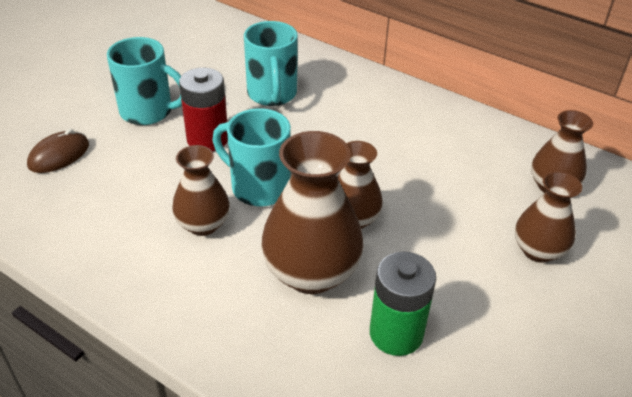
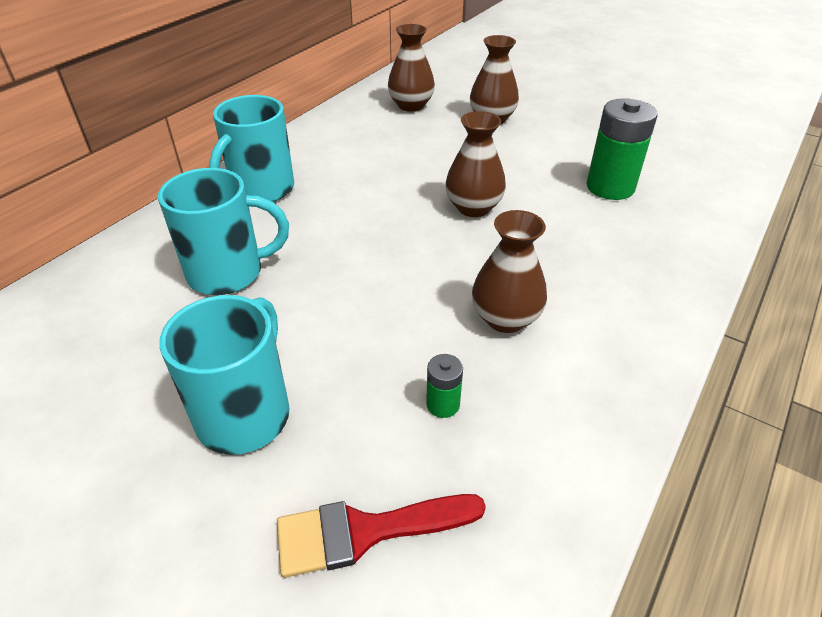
camera: 90 degrees left, 0 degrees up
(59, 155) = (365, 532): brown mouse -> red brush
(131, 187) = (443, 404): none -> green battery
(207, 139) = (329, 331): red battery -> none
(258, 187) = (430, 275): turquoise mug -> turquoise mug (261, 190)
(311, 272) = (556, 233): brown vase -> none

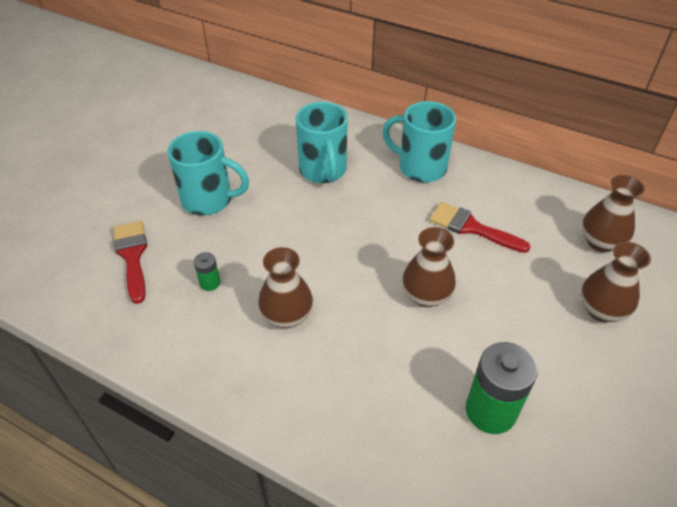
camera: 85 degrees right, 5 degrees up
(376, 168) = (471, 227): none -> red brush

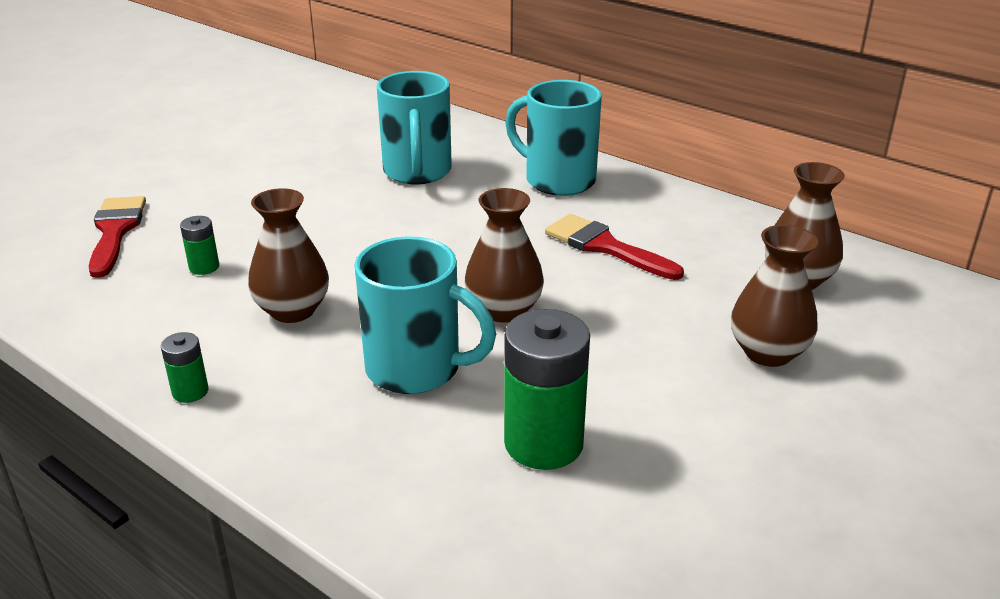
camera: 10 degrees right, 15 degrees down
(209, 200) = (246, 187): turquoise mug -> turquoise mug (416, 369)
(246, 402) = (190, 392): none -> green battery

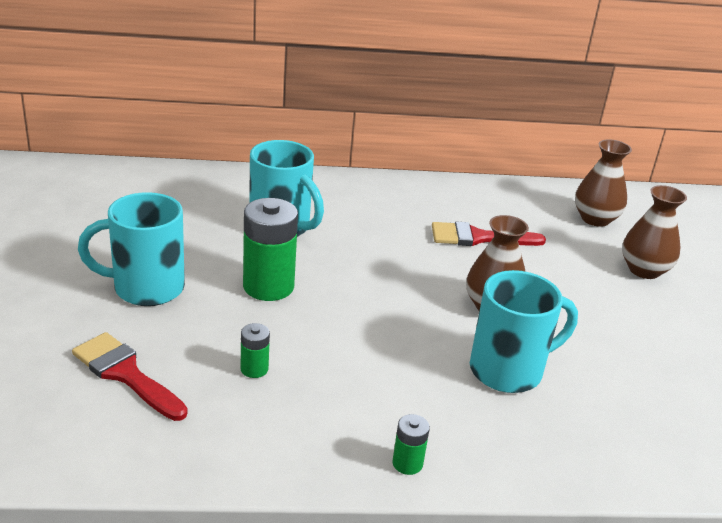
camera: 45 degrees left, 0 degrees up
(293, 310) = (372, 370): brown vase -> none
(543, 443) = (634, 378): green battery -> green battery (268, 286)
(557, 180) = (381, 199): turquoise mug -> turquoise mug (146, 288)

